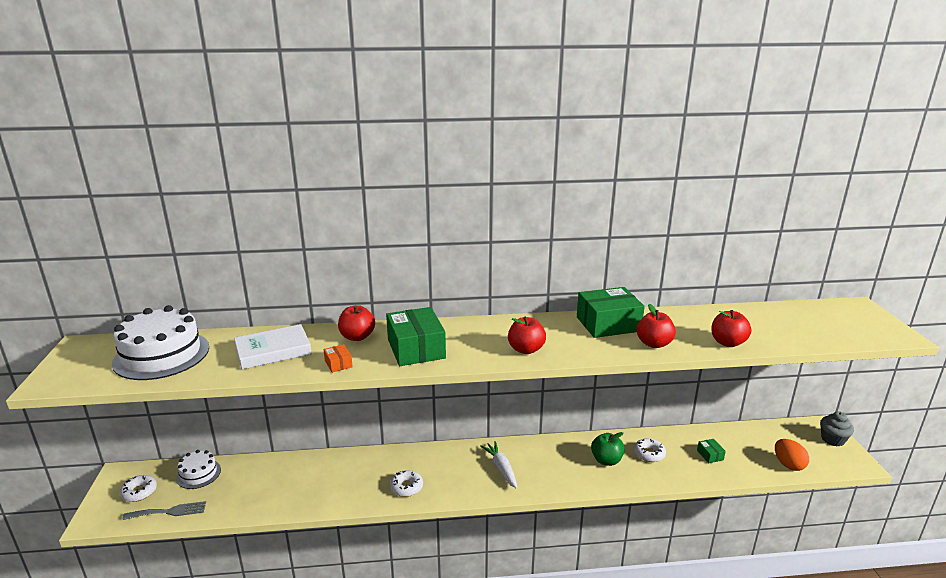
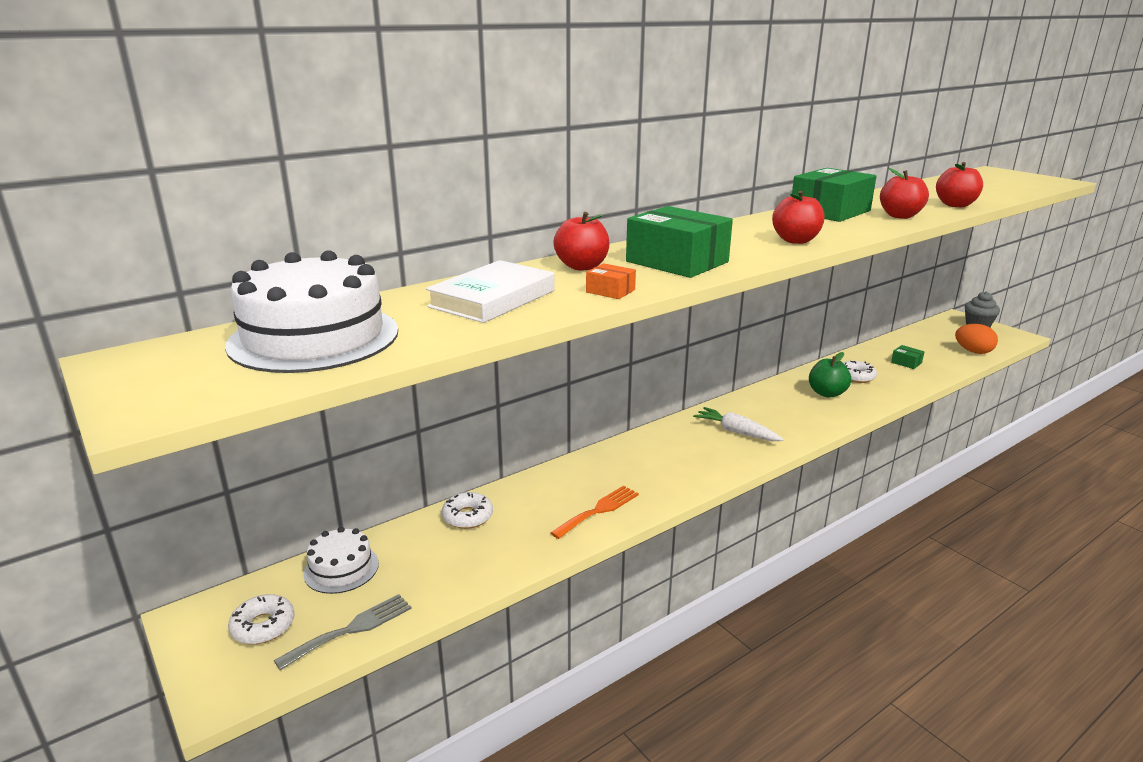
camera: 30 degrees left, 0 degrees up
(352, 492) = (598, 510): none -> orange fork
(406, 487) = (657, 483): white donut -> white donut (467, 516)

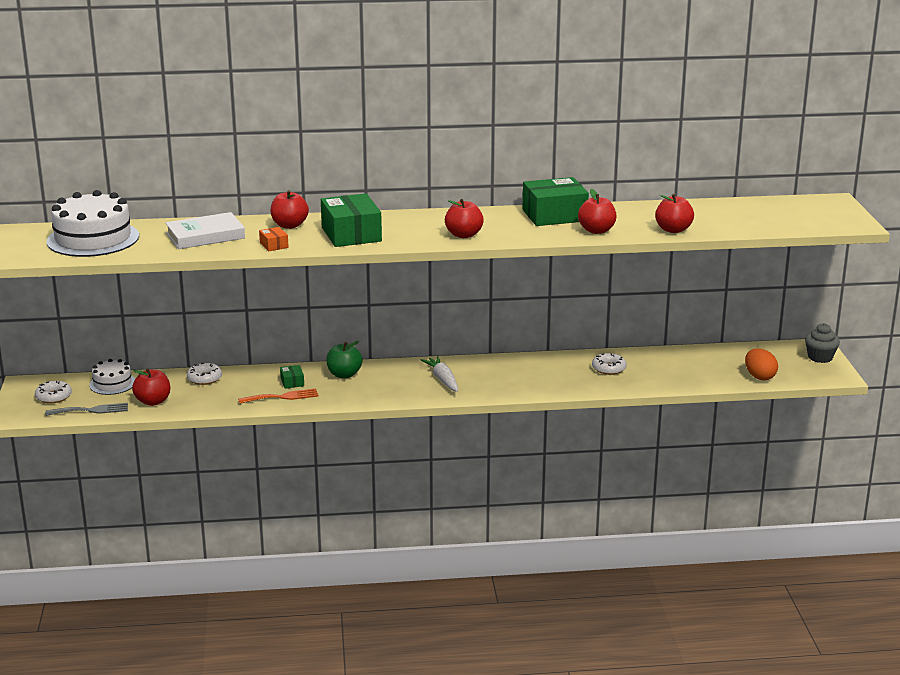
camera: 30 degrees right, 0 degrees up
(434, 578) = (153, 401): none -> red apple
(827, 393) = (560, 373): green apple -> green apple (344, 375)
(906, 362) = (676, 369): green box -> green box (292, 382)

